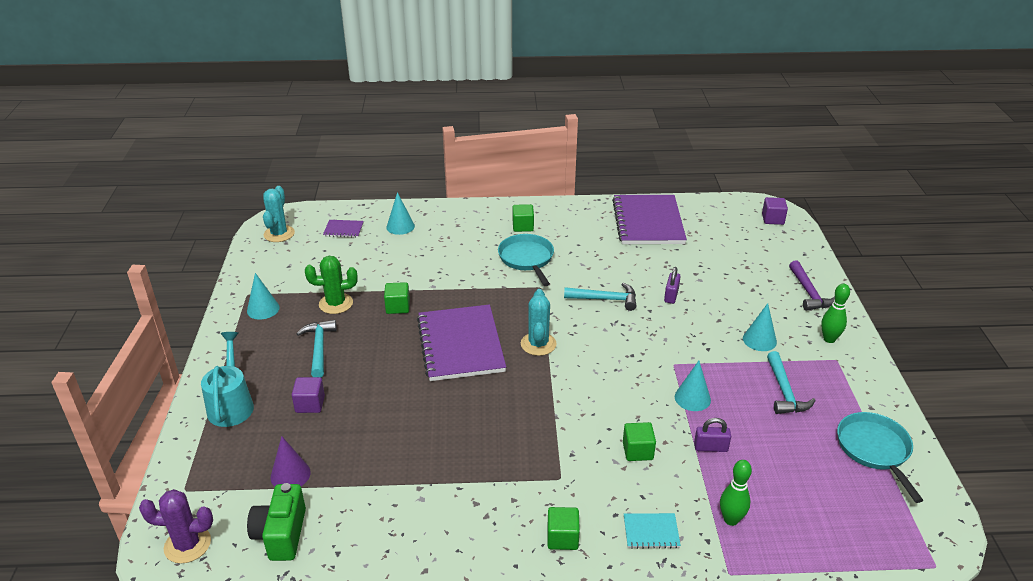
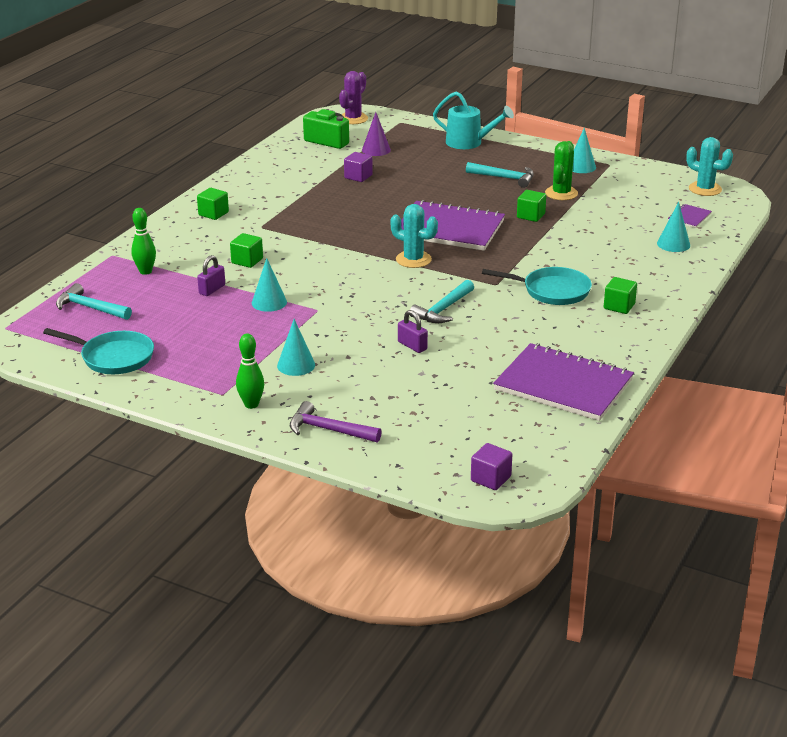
camera: 120 degrees right, 5 degrees down
(310, 404) = (440, 165): purple cube -> purple cube (358, 177)
(651, 532) = (177, 242): turquoise notebook -> none
(784, 391) = (222, 347): turquoise hammer -> turquoise hammer (90, 308)

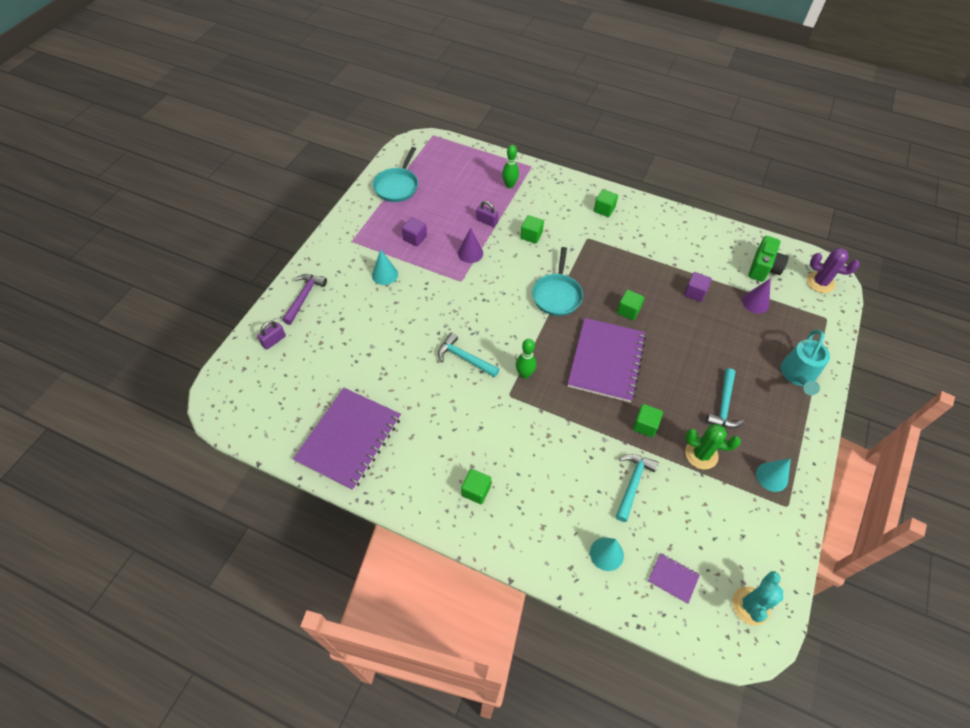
camera: 85 degrees right, 25 degrees up
(90, 308) = (458, 167): turquoise hammer -> turquoise hammer (632, 483)
(251, 404) = (338, 256): green bowling pin -> green bowling pin (524, 374)
(269, 302) = (470, 253): turquoise cone -> purple cone
(380, 212) = (628, 311): none -> green cube
(412, 346) = (409, 339): purple padlock -> purple padlock (274, 340)
(413, 259) = (546, 336): turquoise cactus -> none
(490, 479) = (234, 388): purple cube -> purple cube (415, 238)
(552, 291) = (500, 437): turquoise pan -> turquoise pan (557, 295)

